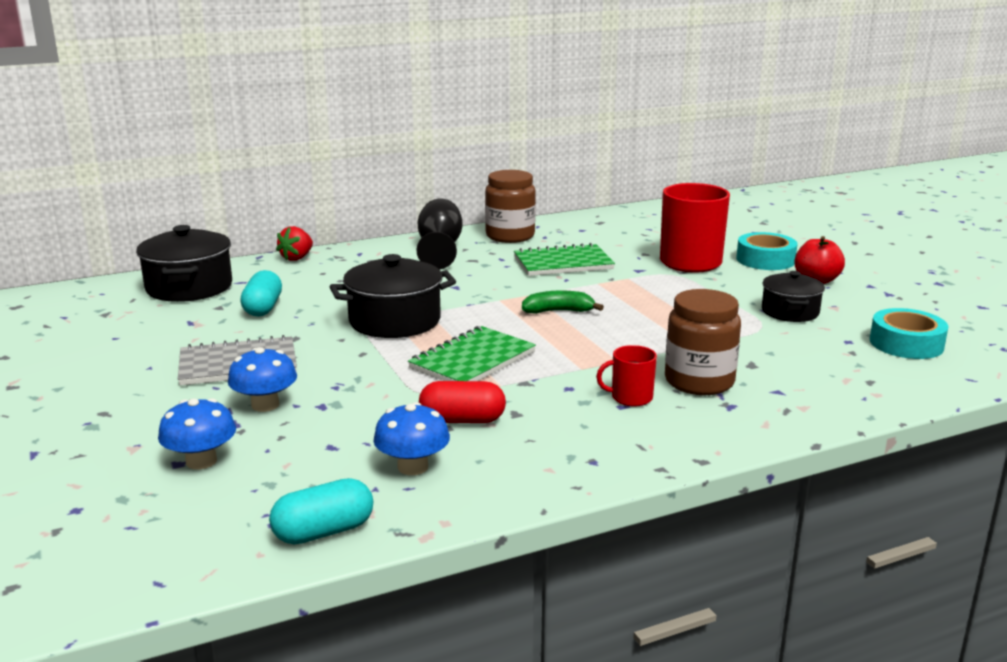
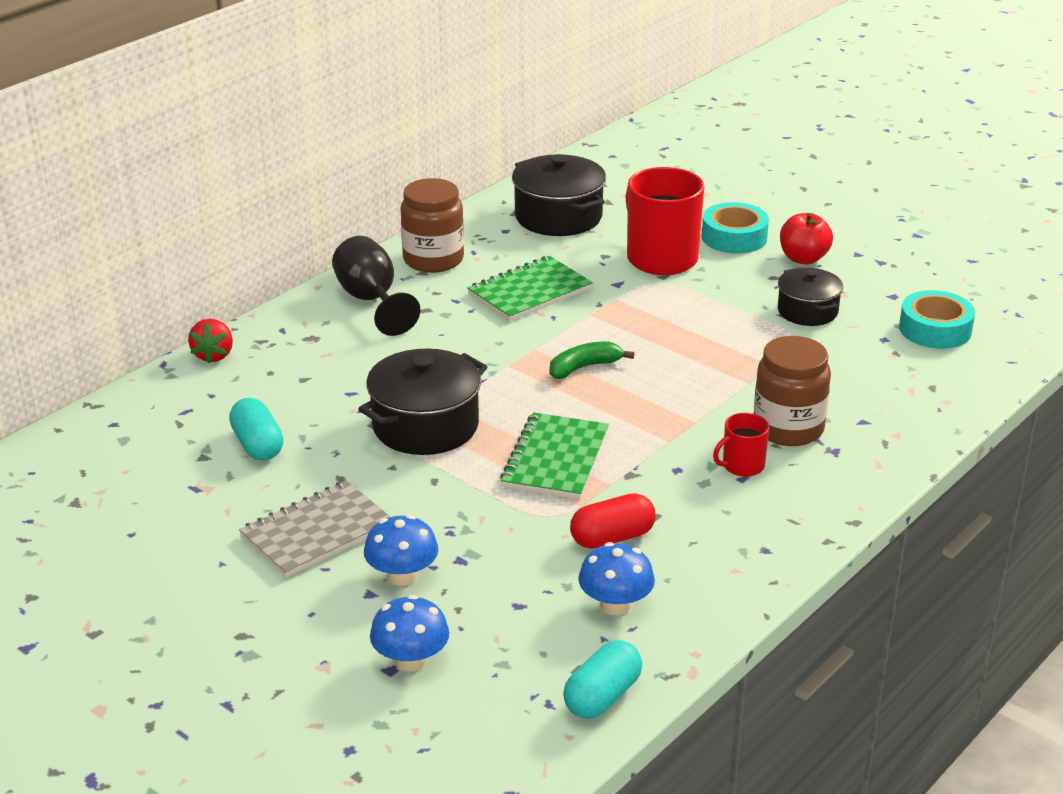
camera: 25 degrees left, 10 degrees up
(189, 287) = (132, 435): black pot -> black pot (558, 217)

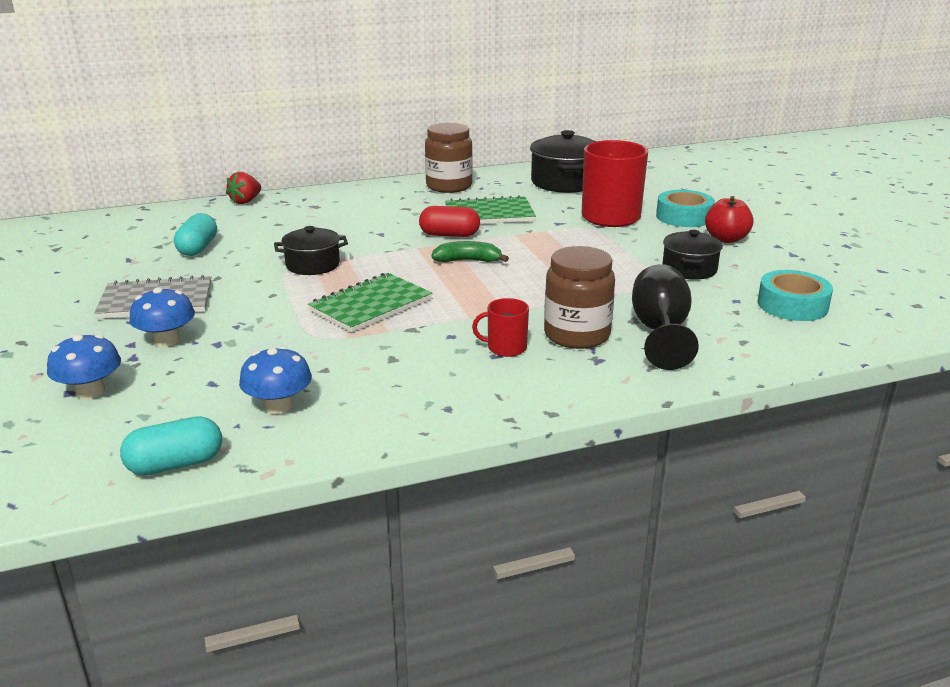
camera: 30 degrees right, 5 degrees down
(371, 301) = (379, 197): black goblet -> black goblet (660, 332)
(425, 426) = (313, 265): black pot -> black pot, size x0.63
(612, 538) = (340, 363): red capsule -> red capsule (449, 235)

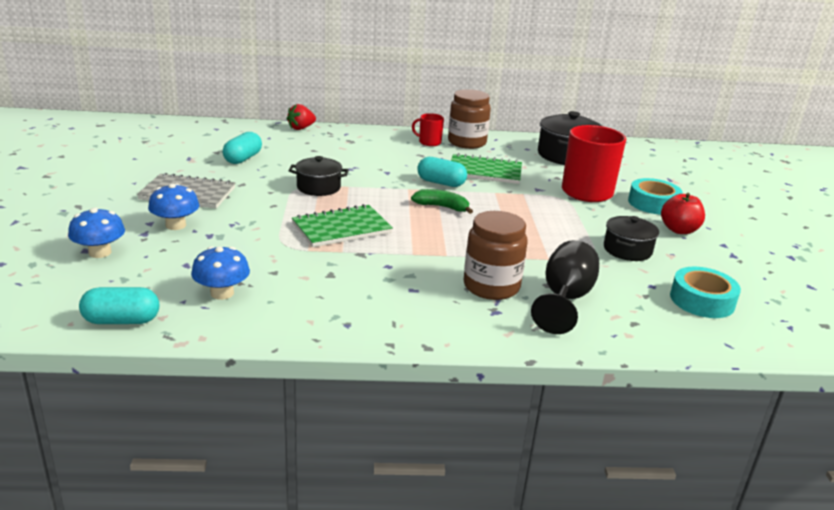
camera: 15 degrees right, 0 degrees up
(449, 235) = (441, 183): red capsule -> turquoise capsule
(505, 348) = (425, 285): red mug -> red mug (429, 142)

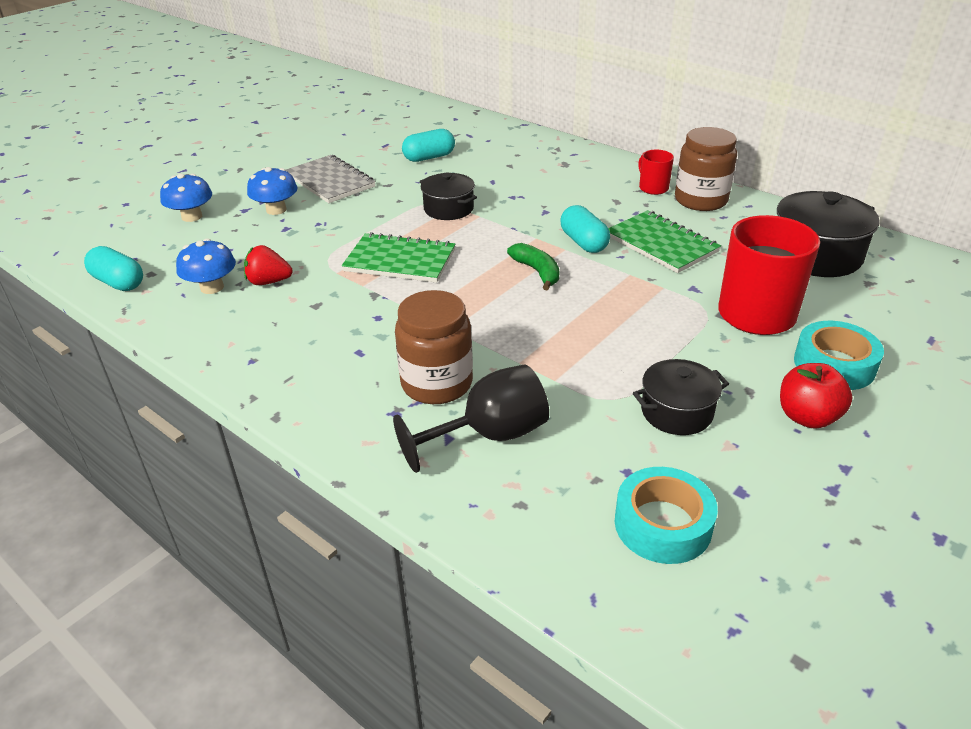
camera: 45 degrees right, 10 degrees up
(301, 128) = (536, 136): red strawberry -> red strawberry (269, 282)

